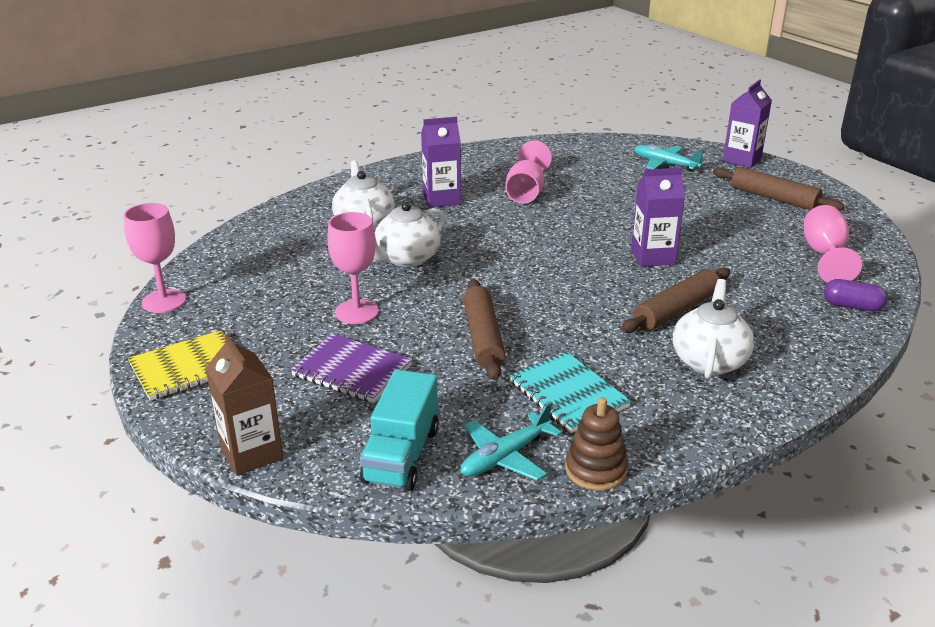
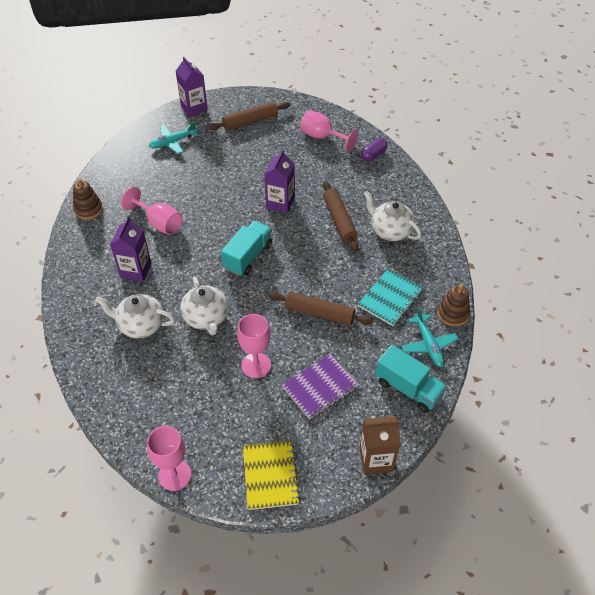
camera: 65 degrees left, 20 degrees up
(503, 151) = (88, 209): none -> brown stacking toy
(532, 259) = (248, 257): none -> turquoise truck
(568, 394) = (390, 298): turquoise notebook -> turquoise notebook turned 45 degrees counterclockwise

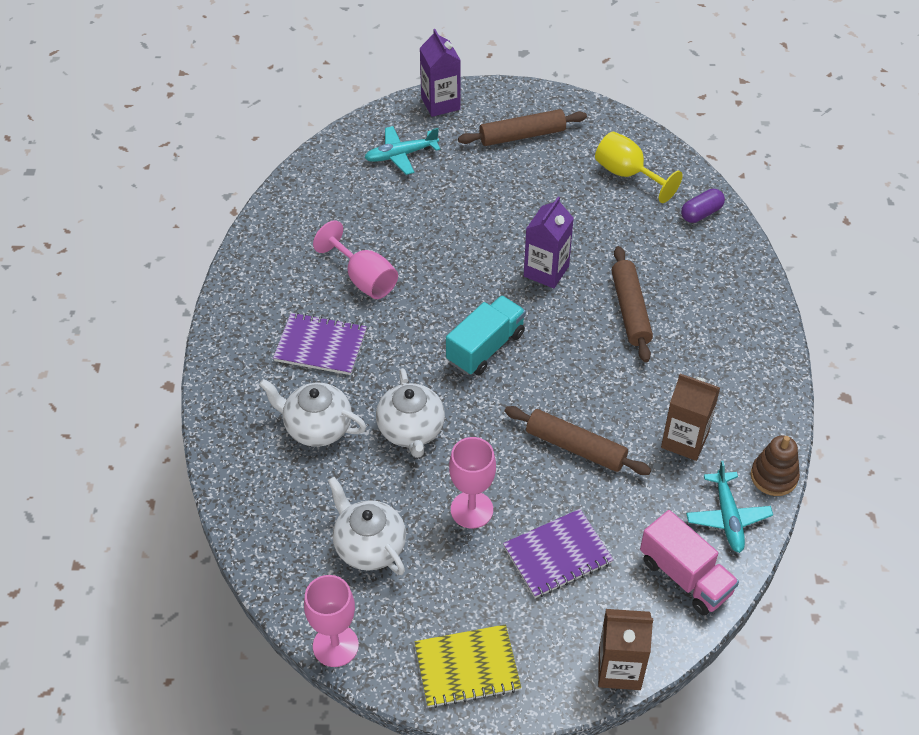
camera: 10 degrees right, 0 degrees up
(88, 209) = (265, 244): brown stacking toy -> none
(136, 270) = (321, 345): purple carton -> purple notebook
(270, 475) = (467, 668): yellow notebook -> yellow notebook turned 75 degrees clockwise
(322, 137) = (627, 174): pink goblet -> yellow goblet
(390, 231) = (704, 337): white teapot -> white teapot (369, 546)
(390, 298) = (684, 440): turquoise notebook -> brown carton
(408, 388) = (685, 576): turquoise truck -> pink truck

